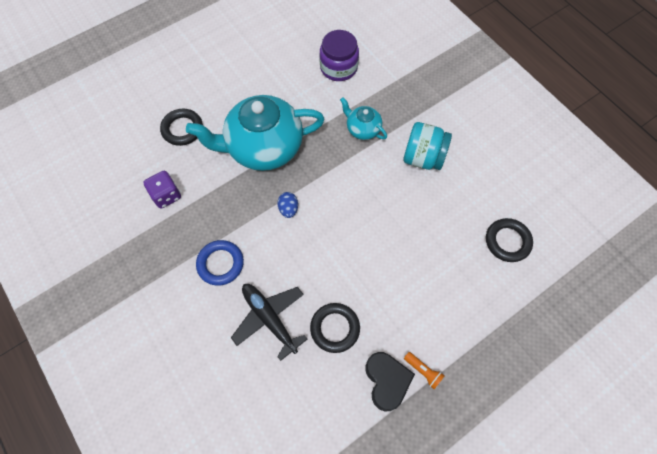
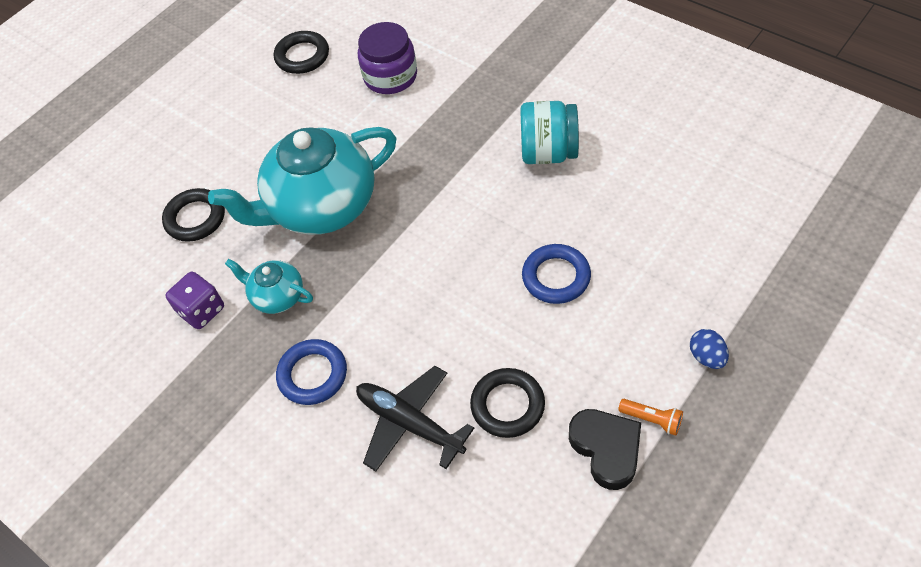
camera: 10 degrees left, 10 degrees down
(288, 209) = (385, 273): blue egg -> blue egg (707, 357)
(362, 129) = (452, 142): turquoise teapot -> turquoise teapot (277, 296)
(396, 249) = (556, 277): none -> blue ring
(507, 241) = (702, 220): black ring -> black ring (302, 56)

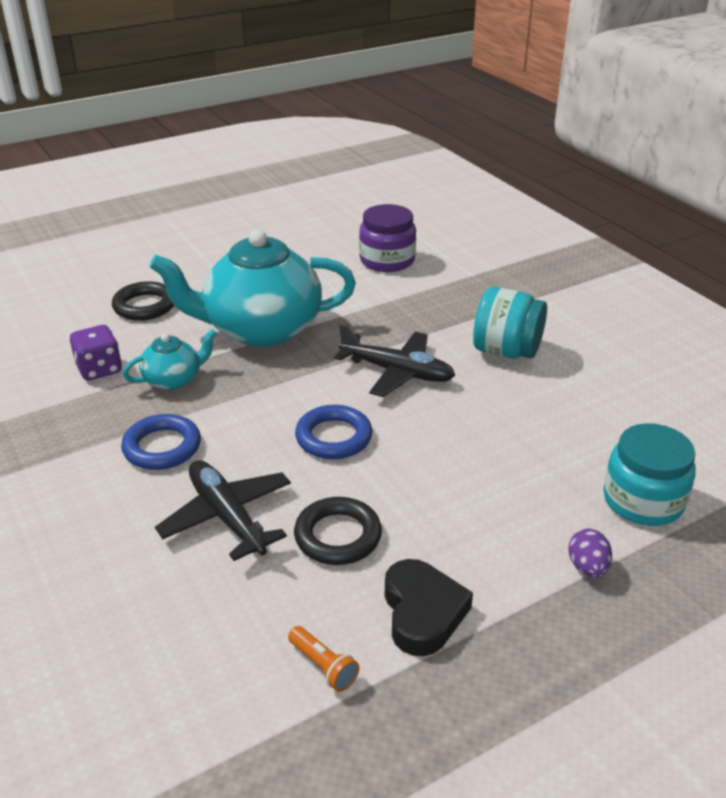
camera: 15 degrees right, 20 degrees down
(277, 296) = (173, 379): turquoise teapot -> turquoise teapot turned 105 degrees clockwise
(302, 56) = (317, 228): black ring -> none
(468, 212) = (397, 372): none -> black plane
(556, 277) = (456, 447): blue ring -> blue ring (333, 437)
(652, 419) = (491, 603): orange flashlight -> orange flashlight (323, 666)
(707, 357) = (587, 567): blue egg -> purple egg
(721, 275) = (643, 501): none -> turquoise jar

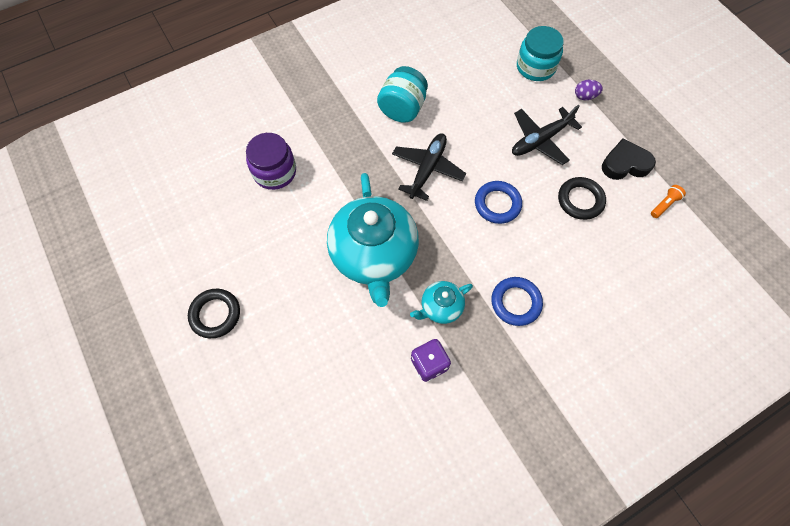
camera: 90 degrees left, 30 degrees up
(144, 306) = (337, 347): black ring -> black ring (215, 314)
(173, 379) = (440, 307): turquoise teapot -> turquoise teapot turned 90 degrees counterclockwise
(227, 516) = (573, 256): black plane -> black plane (540, 140)

